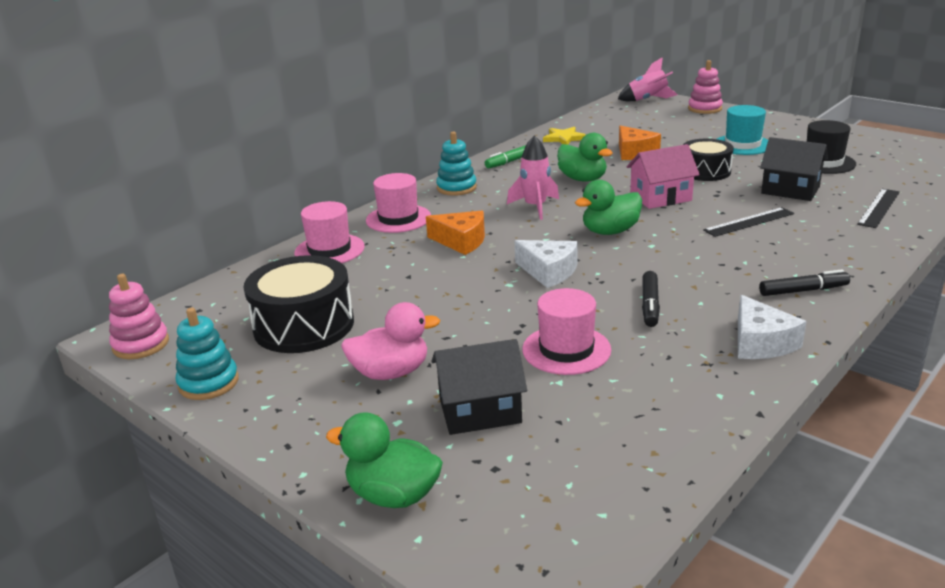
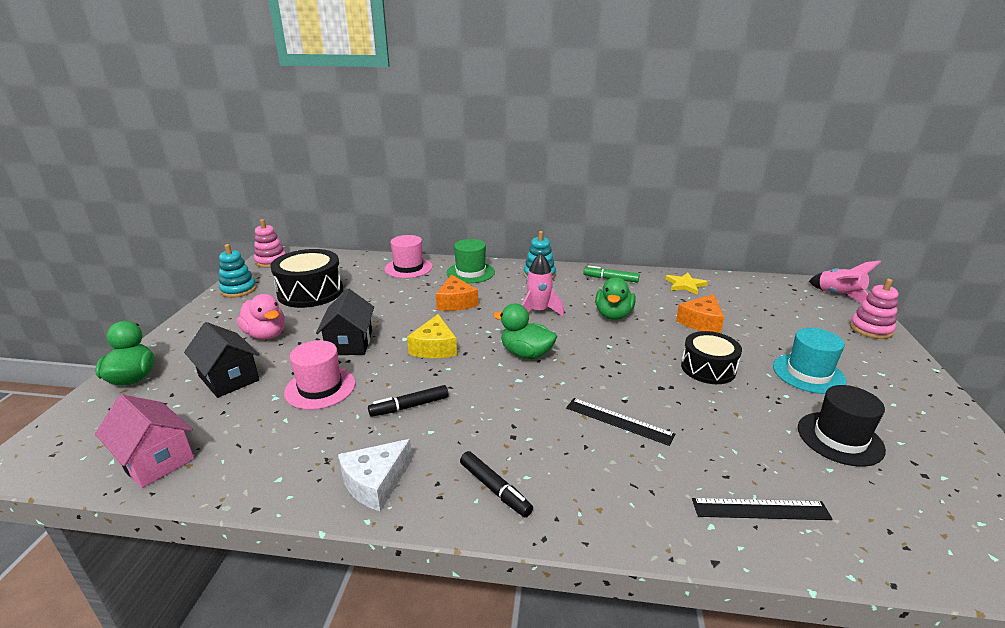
camera: 55 degrees right, 0 degrees up
(398, 219) = (470, 272): pink hat -> green hat
(549, 272) = (434, 347): white cheese -> yellow cheese
(660, 197) = (619, 360): pink house -> pink house (155, 459)
(790, 190) = (728, 430): black house -> black house (349, 343)

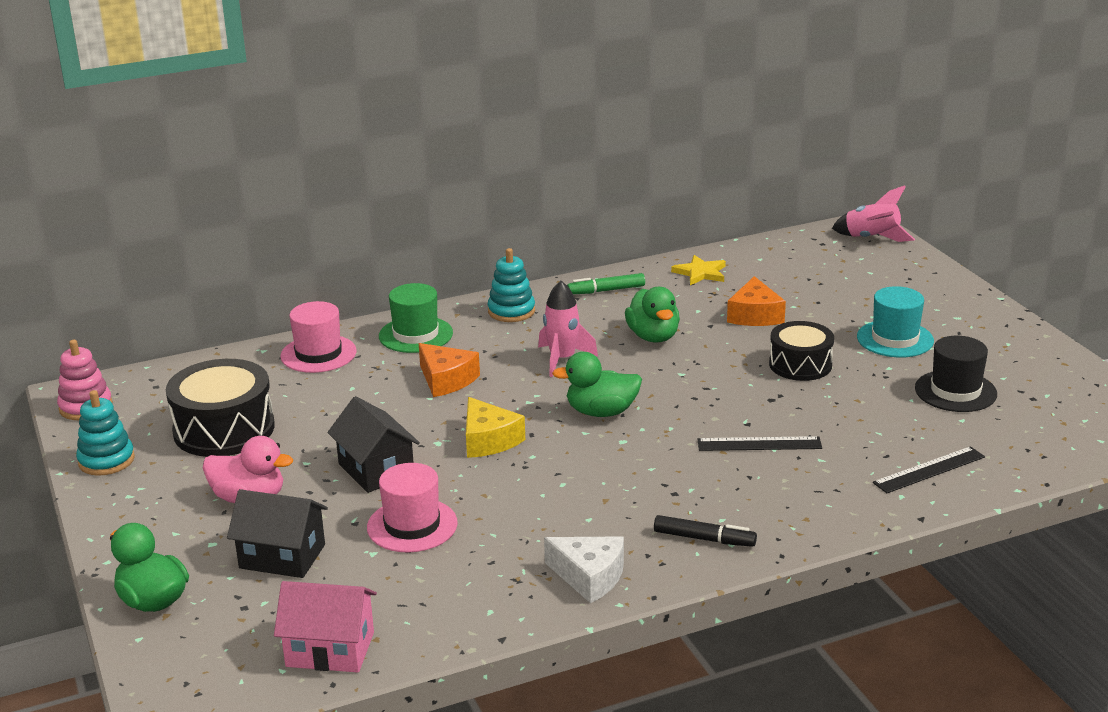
camera: 30 degrees left, 0 degrees up
(375, 483) = (589, 577): white cheese -> white cheese turned 75 degrees counterclockwise
(409, 406) = (538, 506): black marker -> none
(871, 329) = (924, 271): pink stacking toy -> none

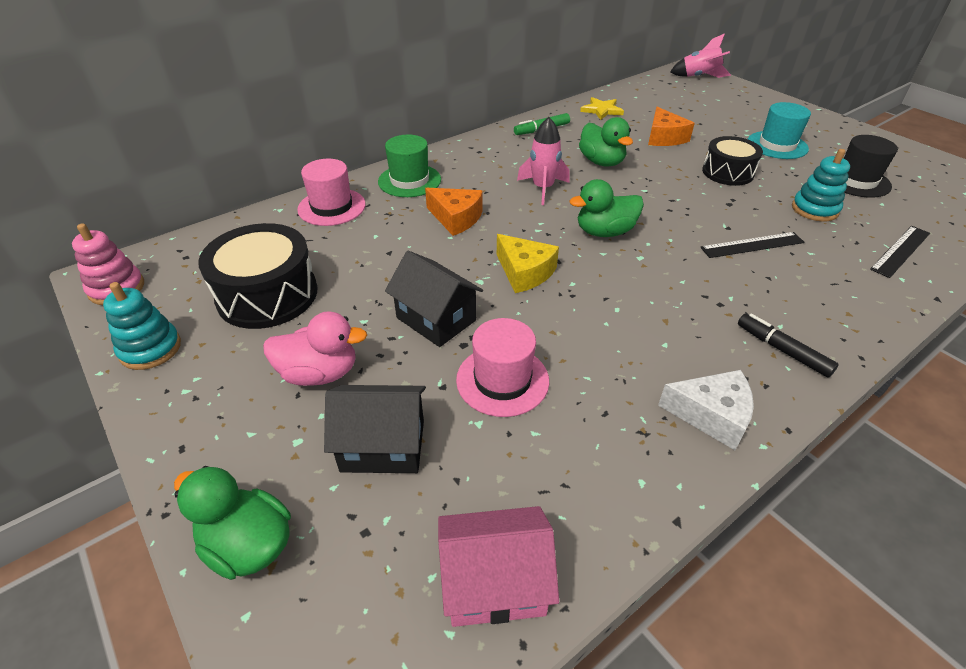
camera: 15 degrees left, 15 degrees up
(511, 311) = (478, 153): turquoise stacking toy -> turquoise stacking toy (814, 209)
(704, 539) = (782, 350): black marker -> black marker turned 135 degrees counterclockwise

